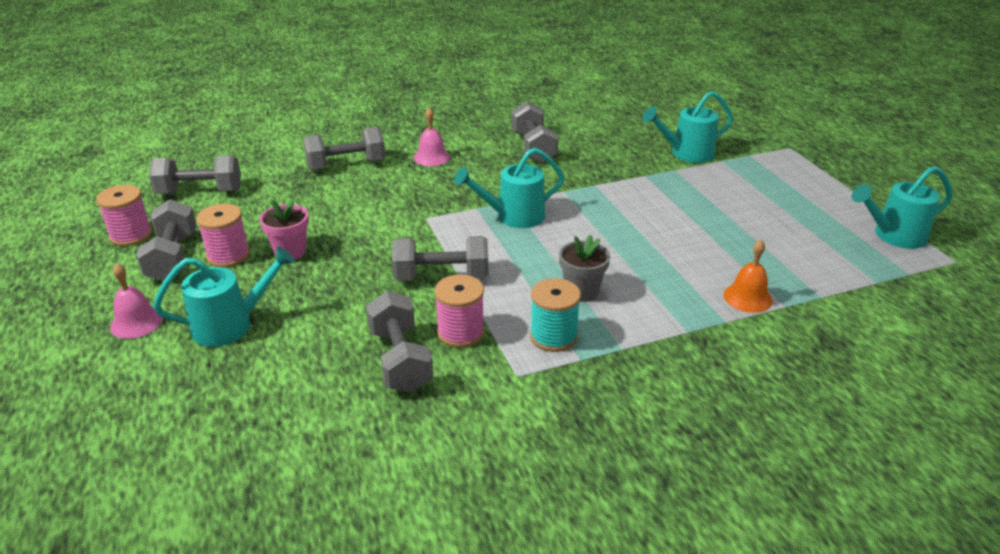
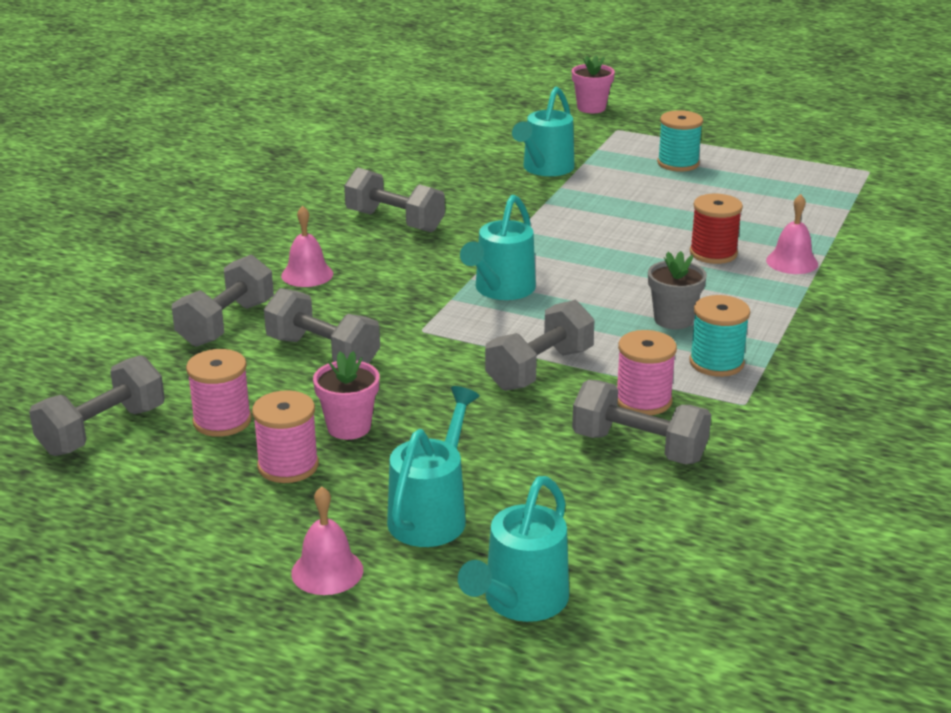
camera: 45 degrees left, 5 degrees down
(131, 235) = (118, 512): pink spool -> pink spool (222, 421)
(173, 258) = (227, 501): grey dumbbell -> grey dumbbell (323, 353)
(698, 261) = (713, 253): none -> red spool
(747, 297) = (792, 262): orange bell -> pink bell
(792, 188) = (678, 163): none -> turquoise spool
(797, 126) = (591, 108): none -> pink flower pot
(893, 236) = (805, 170): turquoise watering can -> turquoise watering can (520, 602)

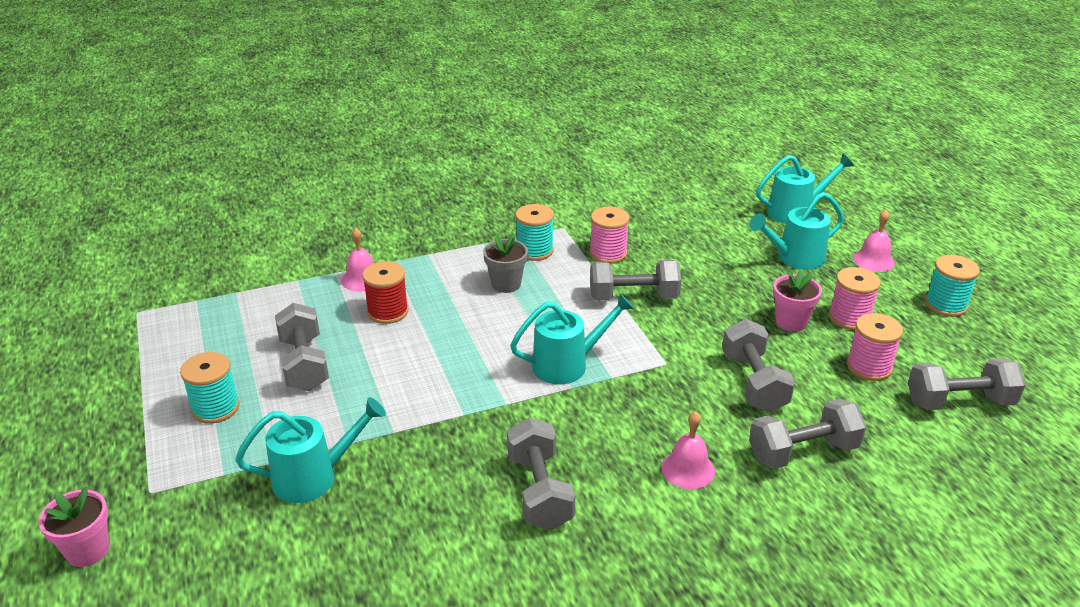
camera: 135 degrees left, 5 degrees up
(180, 548) = (945, 305): none -> turquoise spool
(639, 447) = (649, 236): grey dumbbell -> grey dumbbell (304, 364)

